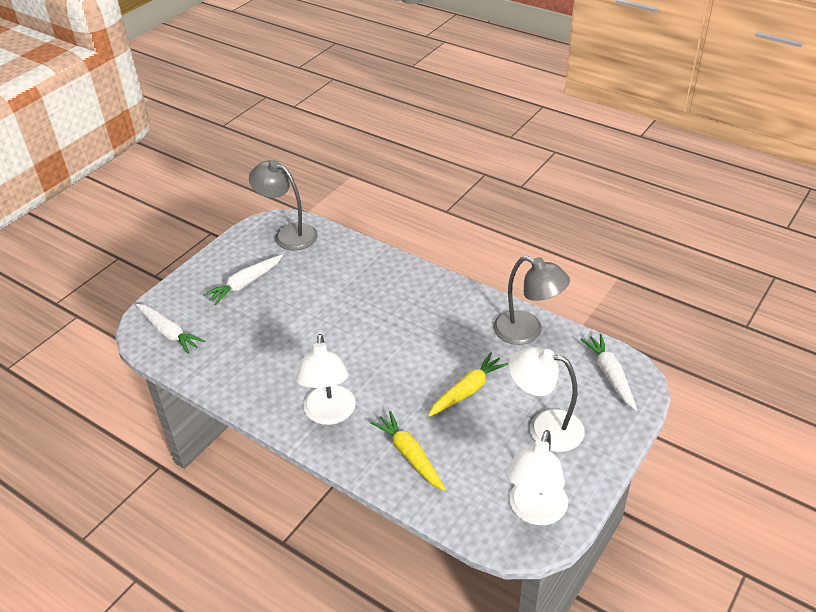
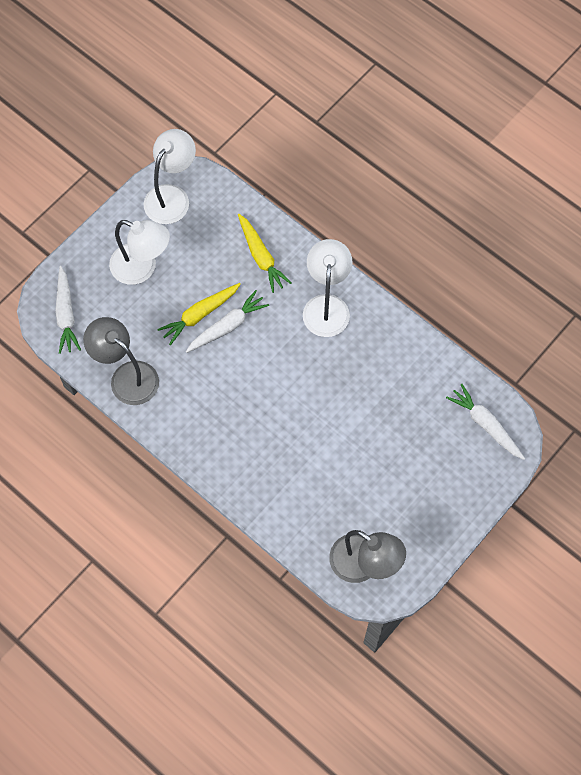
camera: 175 degrees left, 25 degrees up
(245, 284) = (411, 486): white carrot -> white carrot (227, 326)

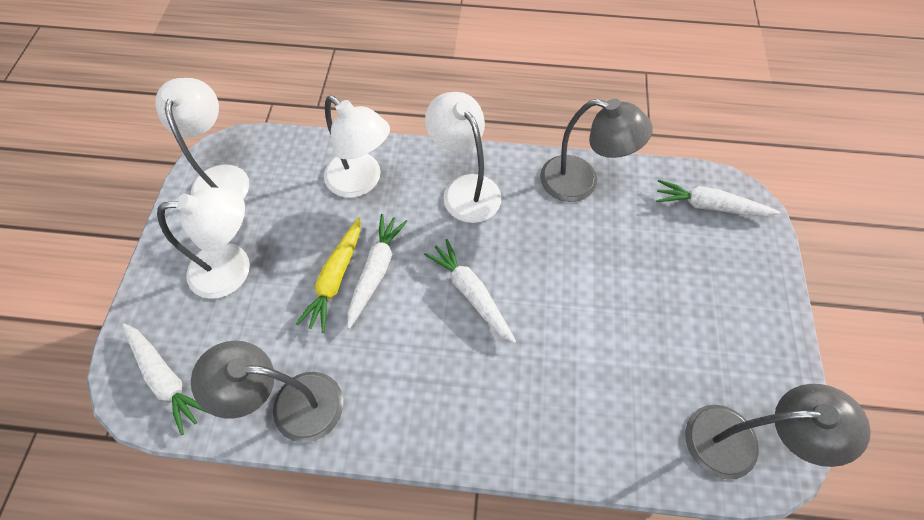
camera: 35 degrees left, 5 degrees down
(261, 256) = (361, 181): yellow carrot -> white lamp
(276, 379) = (471, 293): none -> white carrot
(410, 351) = (581, 182): none -> grey lamp

